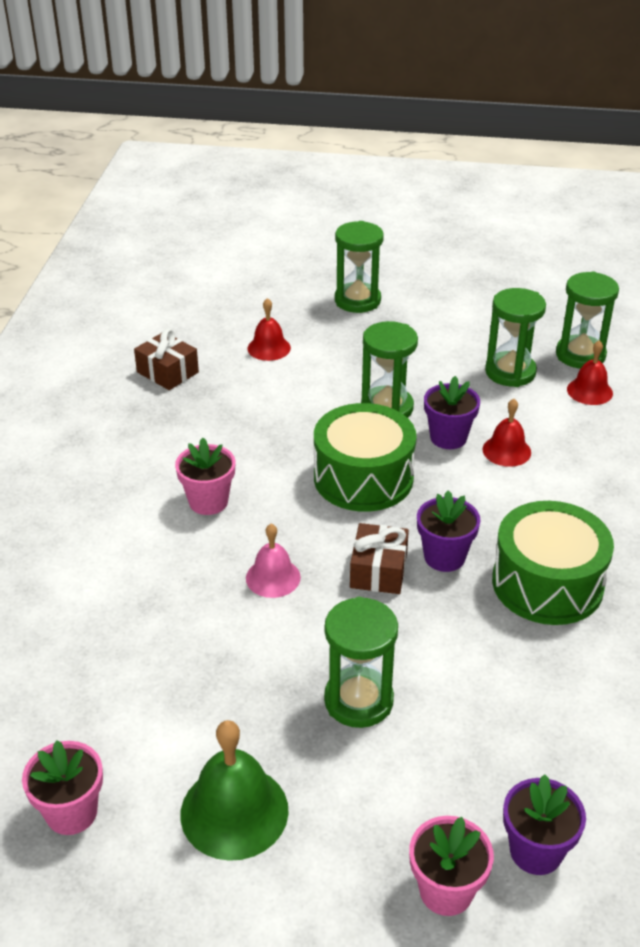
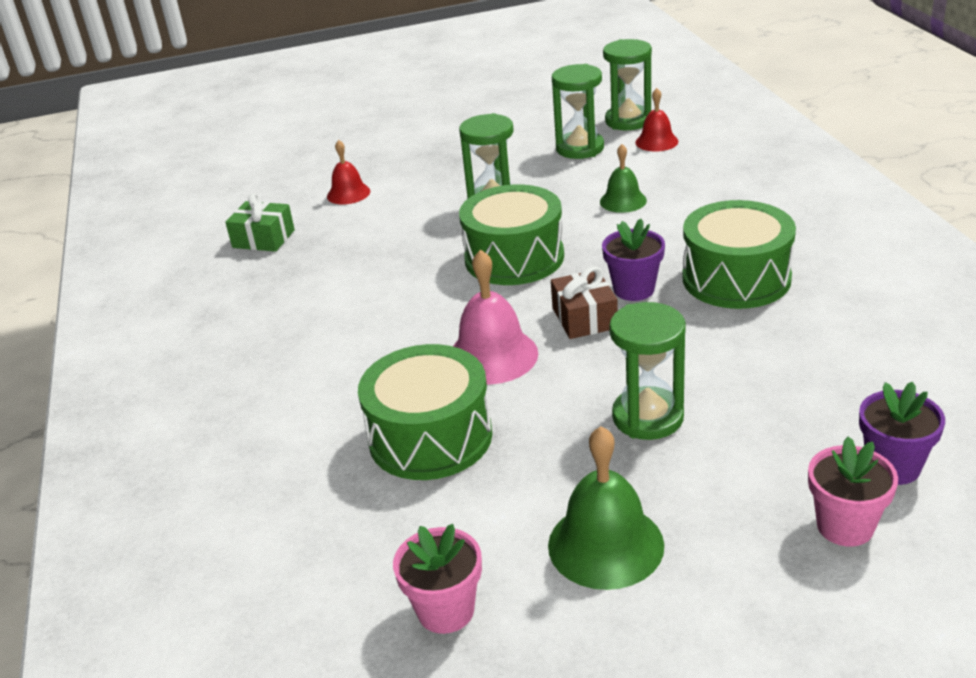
camera: 20 degrees left, 5 degrees down
(167, 372) = (263, 239): brown gift -> green gift
(168, 640) = (430, 437): none -> green drum
(208, 502) = (383, 321): pink flower pot -> none
(273, 577) = (492, 355): pink bell -> pink bell, size x1.62
(357, 300) = (403, 138): green hourglass -> none
(448, 437) = (565, 207): purple flower pot -> none
(506, 451) = (623, 201): red bell -> green bell

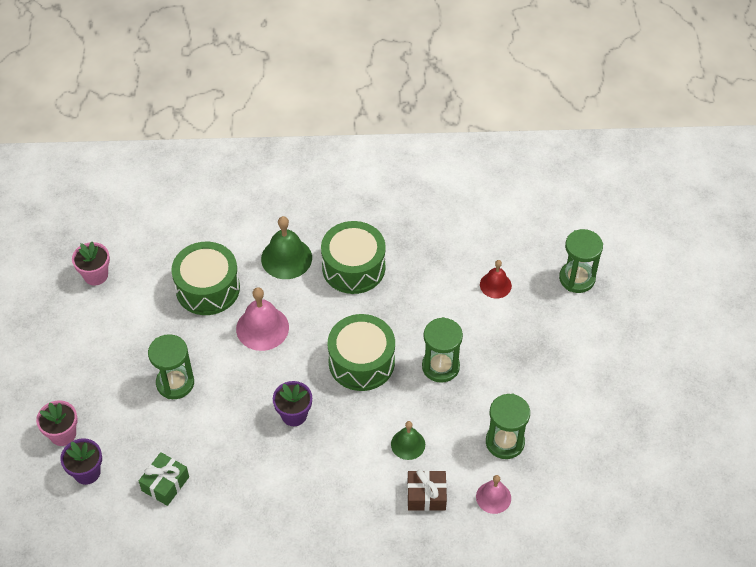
camera: 100 degrees right, 20 degrees up
(263, 239) = (451, 233): green gift -> green gift (165, 484)
(584, 318) = (276, 380): brown gift -> brown gift (426, 495)
(605, 545) = (101, 340): green bell -> green bell (286, 258)
(628, 121) = (541, 490): green hourglass -> green hourglass (577, 278)
(656, 142) = (493, 497): red bell -> pink bell
(736, 278) = (279, 473): green drum -> green drum (353, 267)

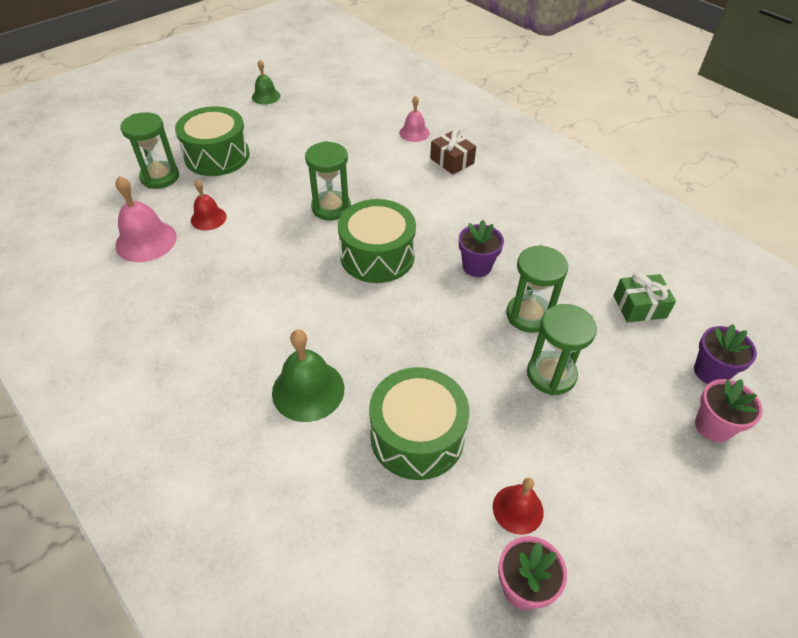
camera: 130 degrees left, 5 degrees down
(127, 301) = (518, 509): none -> red bell
(262, 328) = (416, 349): pink bell -> pink bell (146, 241)
(353, 267) = (271, 325): green drum -> green drum (217, 156)
(408, 444) = (423, 189): green bell -> green bell (266, 96)
(505, 442) = (364, 146): green hourglass -> green hourglass (528, 315)

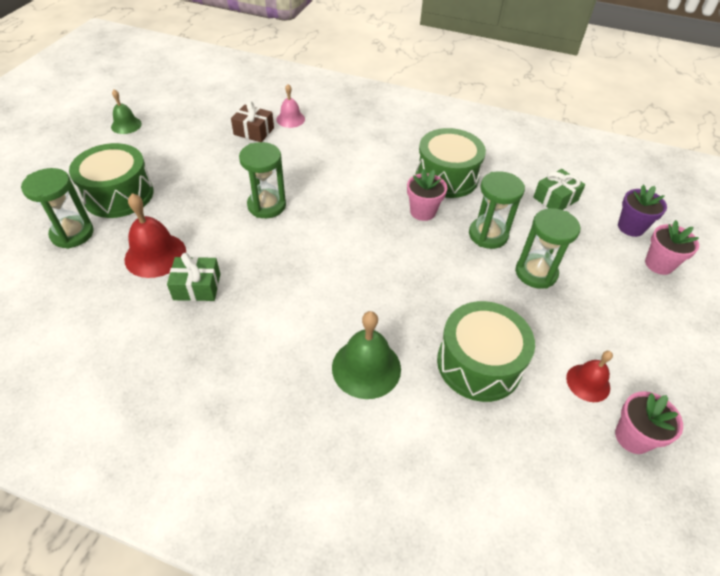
camera: 30 degrees left, 0 degrees up
(146, 241) = (106, 299): pink bell -> none
(208, 218) = (155, 255): red bell -> red bell, size x1.62
(221, 258) = (197, 287): none -> green gift
(377, 255) = (338, 232): green drum -> green drum (446, 177)
(452, 161) = (339, 133): brown gift -> brown gift (254, 131)
(477, 266) = (423, 212): purple flower pot -> pink flower pot

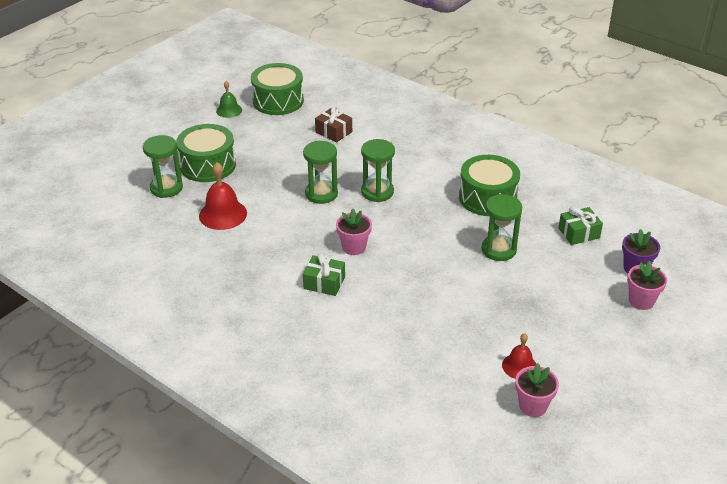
camera: 20 degrees right, 10 degrees down
(197, 287) = (246, 242): green gift -> green gift (324, 283)
(290, 119) = (370, 126): pink bell -> none
(366, 368) = (351, 319): green bell -> none
(423, 212) = (451, 222): pink flower pot -> pink flower pot (354, 247)
(479, 363) = (439, 335): green drum -> green drum (278, 101)
(536, 273) = (524, 285): green hourglass -> green hourglass (377, 192)

